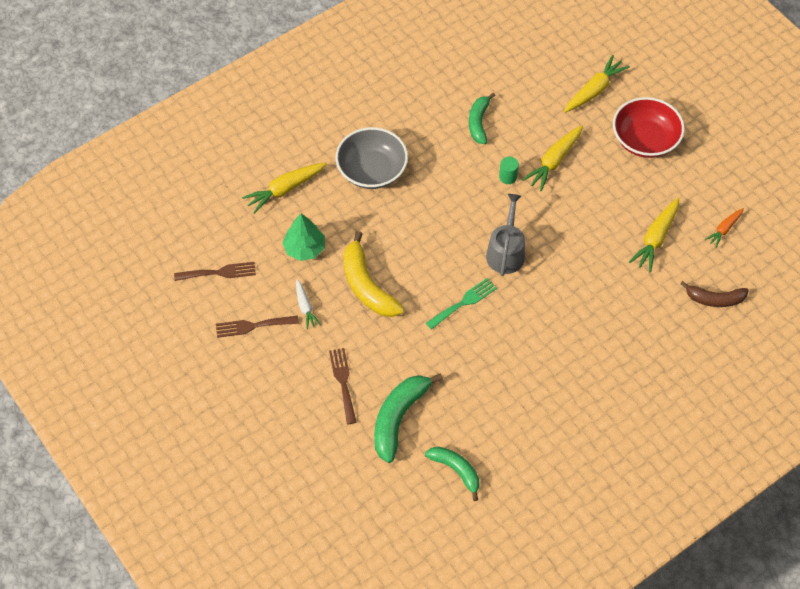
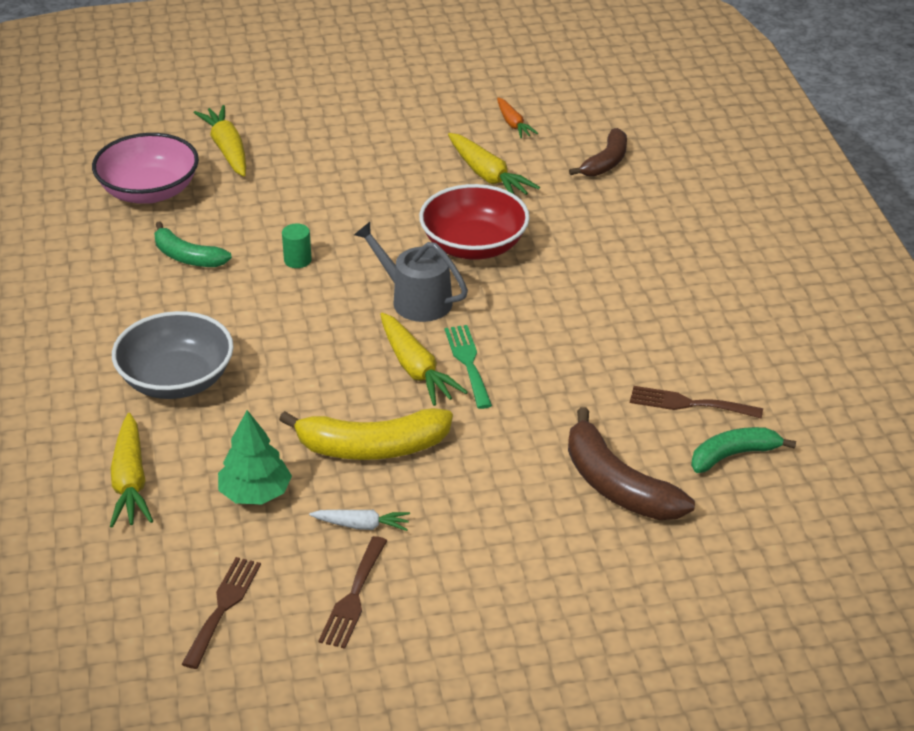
camera: 65 degrees left, 20 degrees down
(343, 382) = (521, 525): brown fork -> brown fork (688, 404)
(399, 418) = (617, 485): green banana -> brown banana
(528, 73) = (149, 191): none -> pink bowl
(554, 161) = (307, 215): yellow carrot -> yellow carrot (416, 369)
(645, 140) = (337, 137): red bowl -> red bowl (474, 245)

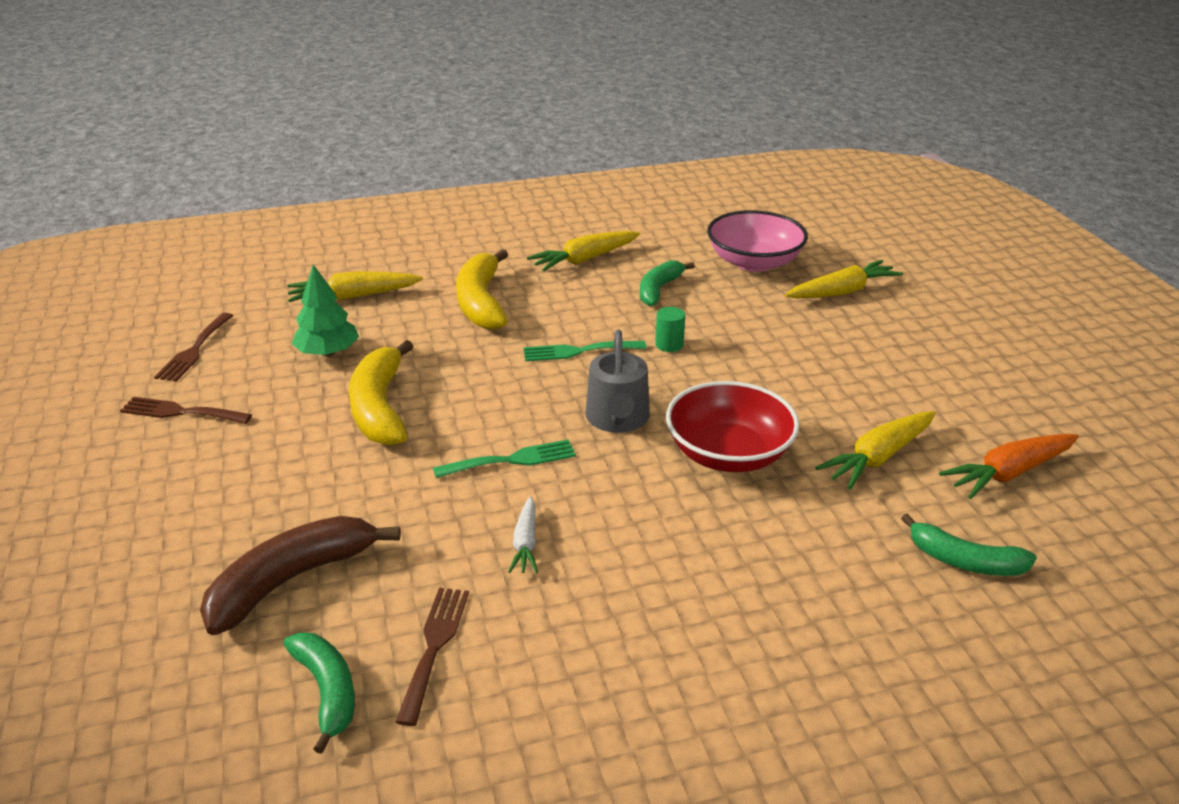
camera: 85 degrees right, 5 degrees down
(176, 380) = (481, 302): grey bowl -> yellow banana
(223, 607) = (194, 350): brown fork -> brown fork turned 90 degrees clockwise
(296, 316) = (578, 351): none -> green fork
(362, 525) = (272, 410): white carrot -> white carrot (526, 543)
(415, 300) = (617, 419): grey watering can -> grey watering can turned 150 degrees clockwise
(416, 369) = (500, 426): yellow carrot -> yellow carrot (584, 259)
(513, 124) = (1009, 473): orange carrot -> orange carrot, size x1.66
(606, 162) = (965, 561): brown banana -> green banana

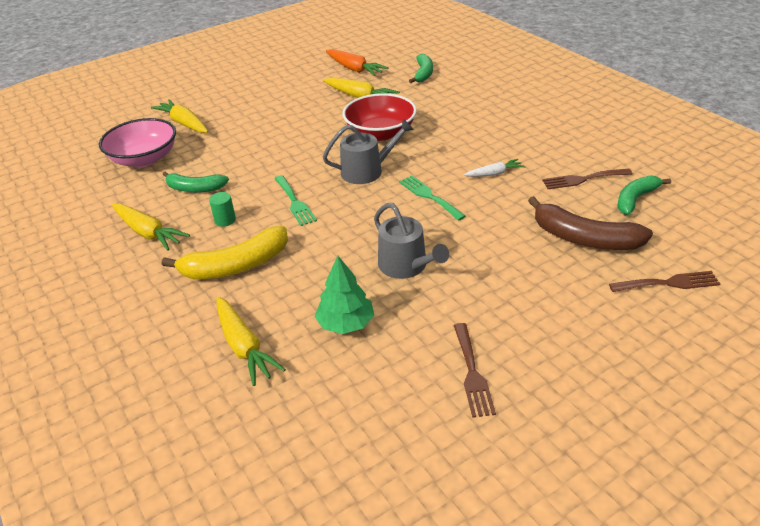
camera: 105 degrees left, 5 degrees up
(194, 350) = (380, 417): brown fork -> brown fork (669, 283)
(380, 408) = (406, 266): yellow banana -> grey watering can
(669, 345) = (273, 170): green cylinder -> green cylinder (225, 220)

